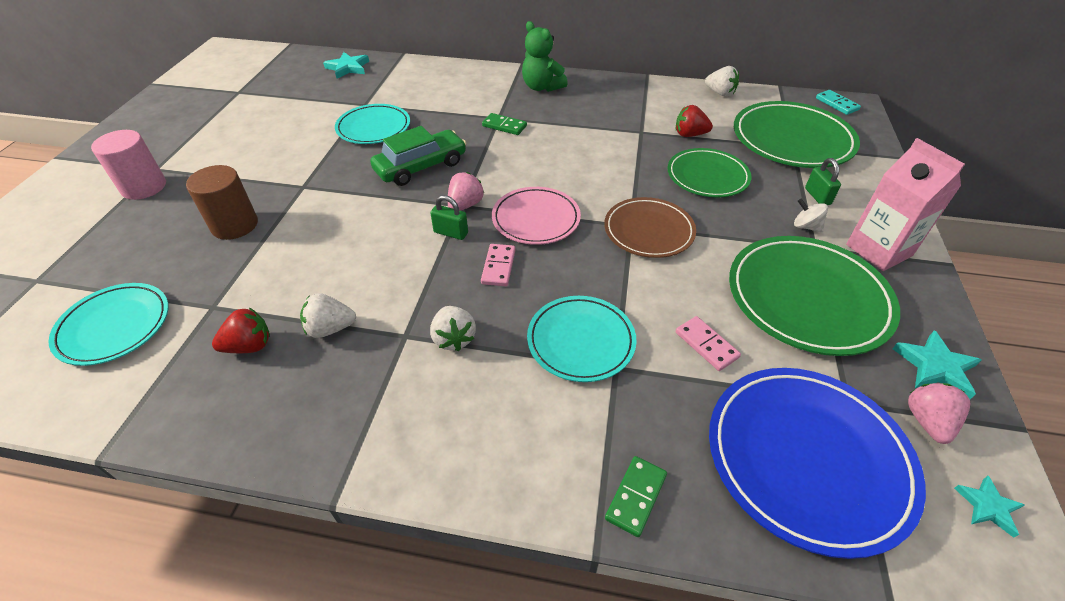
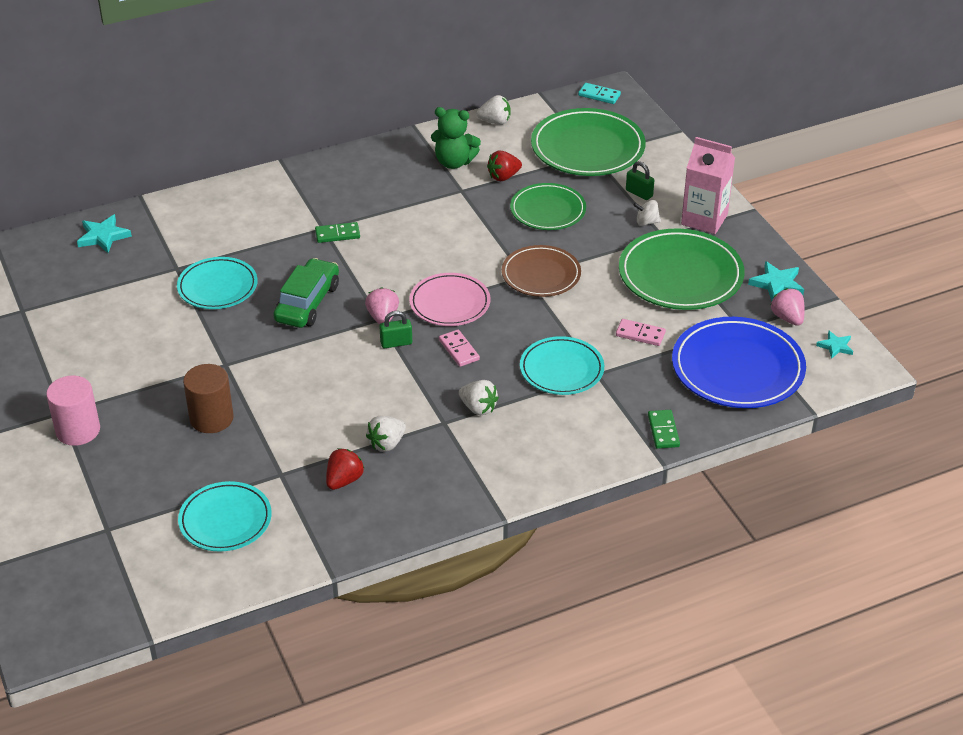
camera: 35 degrees left, 5 degrees down
(542, 87) = (328, 179): green teddy bear -> green teddy bear (454, 162)

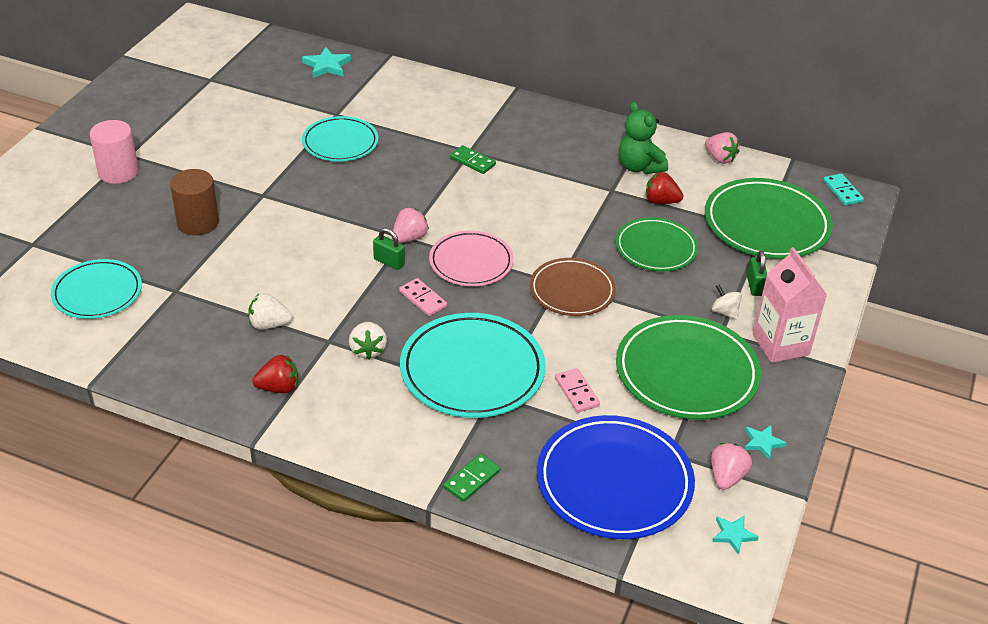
camera: 45 degrees right, 0 degrees up
(307, 303) = (377, 193): green car -> none
(344, 480) = (203, 326): red strawberry -> red strawberry (279, 388)
(458, 350) = (423, 299): pink domino -> pink domino turned 60 degrees counterclockwise
(495, 122) = (720, 158): white strawberry -> pink strawberry
(561, 369) = (472, 370): turquoise plate -> turquoise plate, size x1.57
(777, 284) = (762, 443): turquoise star -> turquoise star, size x0.64

